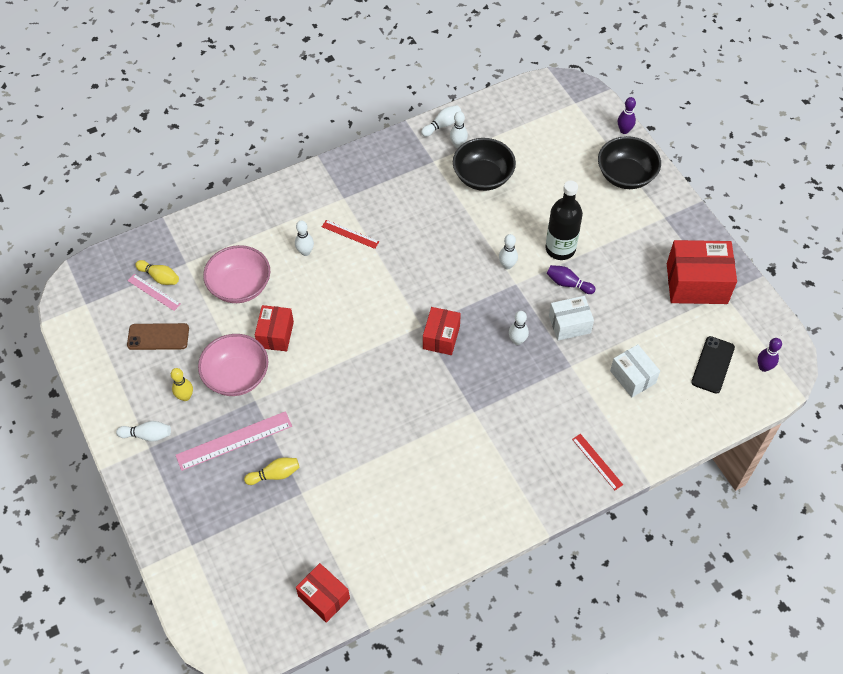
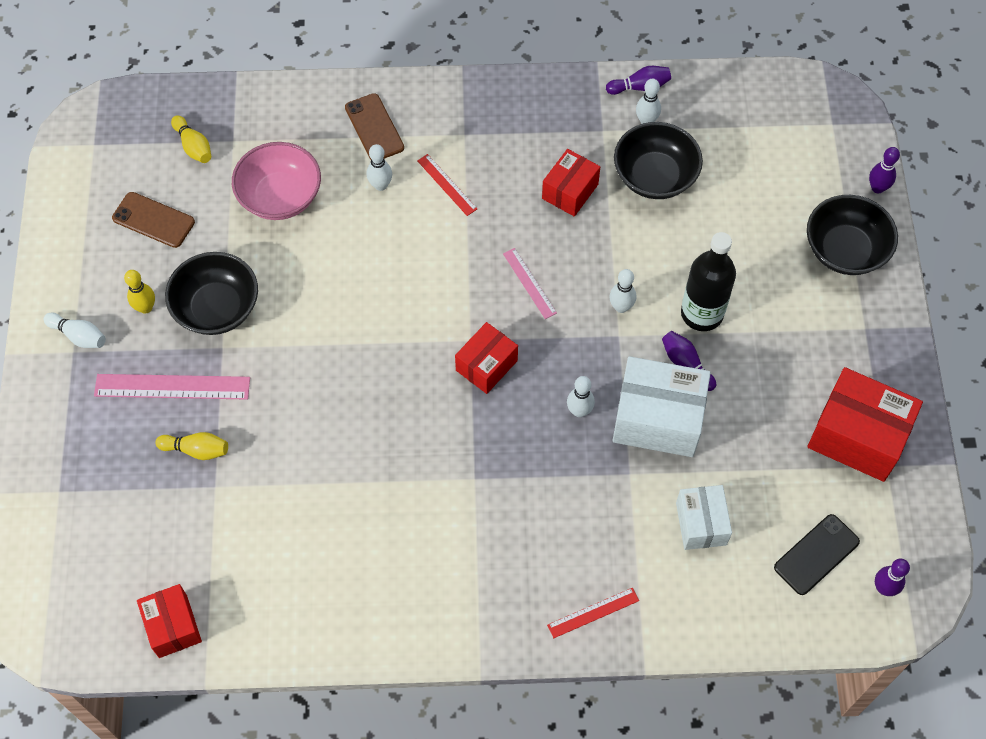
camera: 25 degrees right, 5 degrees up
(154, 292) = (177, 162): pink ruler -> pink ruler (529, 283)
(236, 376) = (217, 308): pink bowl -> black bowl
(275, 334) = (289, 276): red box -> red box (570, 191)
(280, 217) = (374, 128): none -> brown phone
(442, 125) = (640, 87): white bowling pin -> purple bowling pin
(569, 324) = (658, 419): white box -> white box, size x1.65
(597, 461) = (593, 613): red ruler -> red ruler turned 75 degrees clockwise

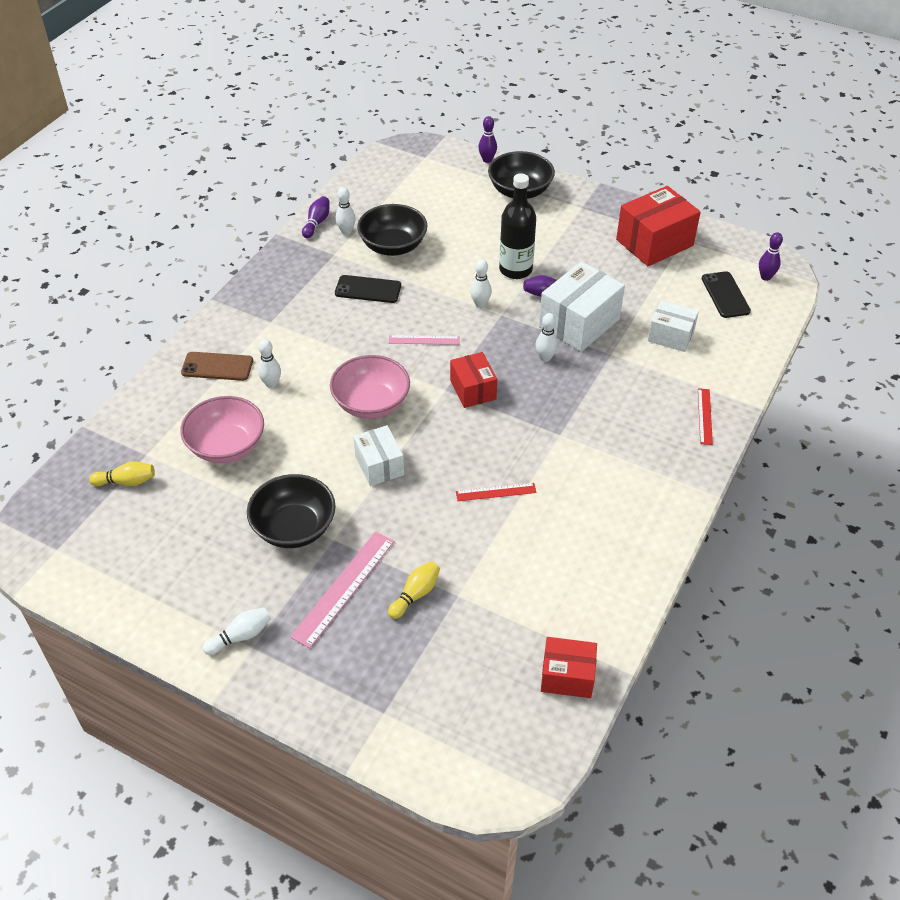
camera: 60 degrees left, 15 degrees down
(145, 307) = (253, 576): yellow bowling pin -> none
(153, 220) = (172, 537): brown phone -> none
(333, 336) = (379, 465): none -> white box
(409, 284) = (371, 403): none -> pink bowl
(447, 185) = (304, 348): red ruler -> red ruler (496, 492)
(570, 191) = (368, 289): red box -> black phone

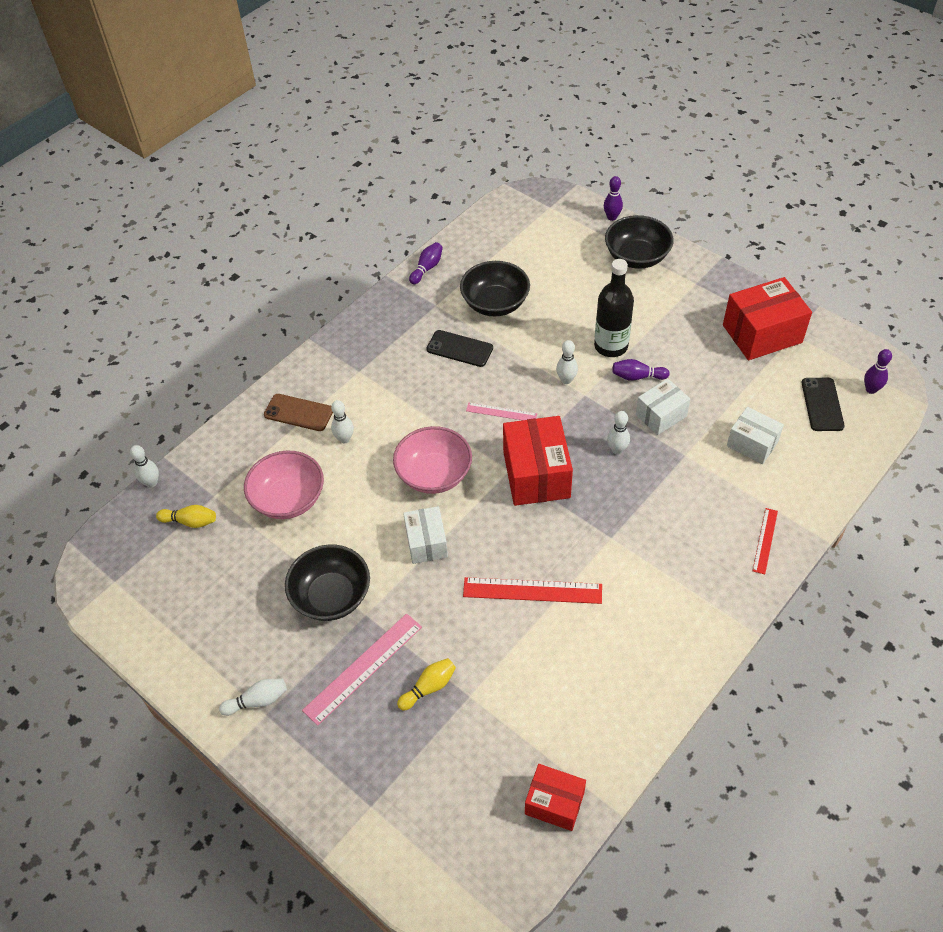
camera: 15 degrees right, 5 degrees up
(346, 231) = (453, 281): white bowling pin -> white bowling pin (151, 483)
(473, 390) = (536, 474): red box -> red box, size x1.65
(496, 492) = (532, 591): red ruler -> red ruler, size x1.74
(579, 323) = (661, 415): white box -> white box, size x0.61

